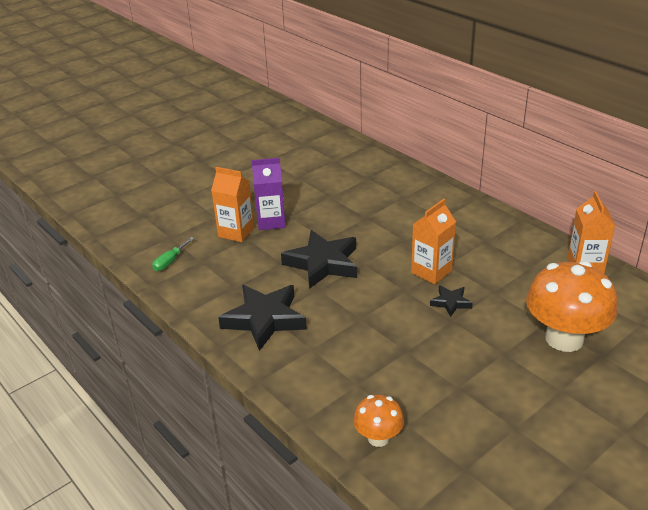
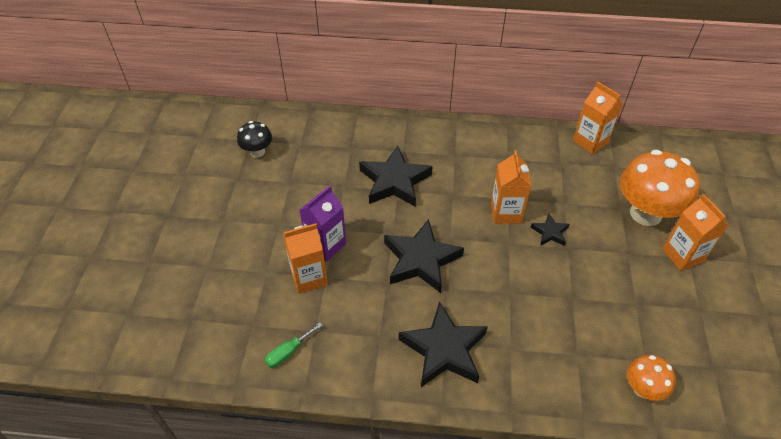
camera: 45 degrees left, 15 degrees up
(170, 262) = (288, 352): green screwdriver -> green screwdriver turned 60 degrees clockwise
(300, 152) = (257, 152): none -> black mushroom
(371, 211) = (394, 181): none -> black star
(557, 385) = (682, 255): none -> orange carton

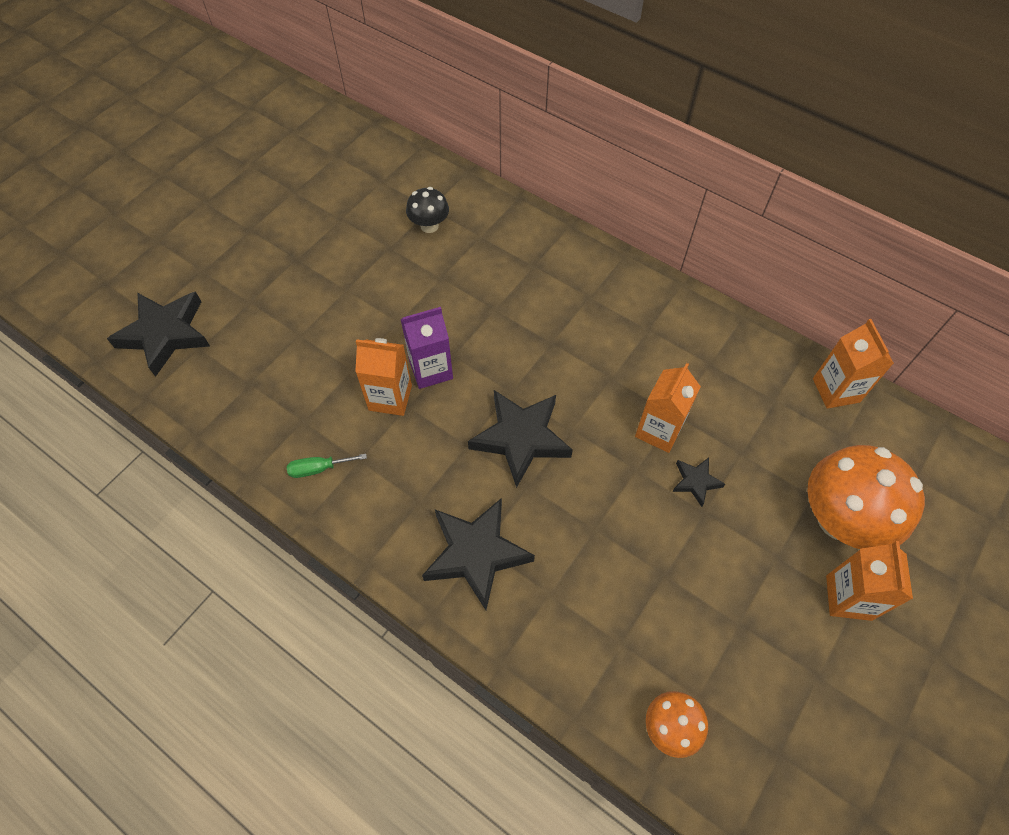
camera: 30 degrees right, 10 degrees up
(394, 181) = (554, 330): black star -> black star (165, 334)

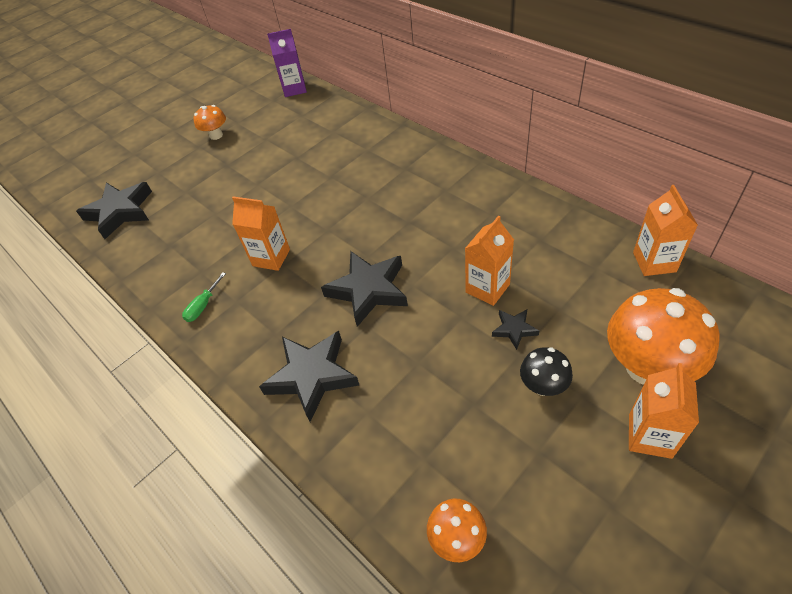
camera: 15 degrees right, 10 degrees down
(269, 212) = (216, 135): none -> orange mushroom
(318, 469) = (203, 306): green screwdriver -> green screwdriver turned 60 degrees counterclockwise
(429, 226) = (330, 143): black mushroom -> black mushroom (543, 386)
(431, 370) = (307, 239): purple carton -> purple carton (294, 89)

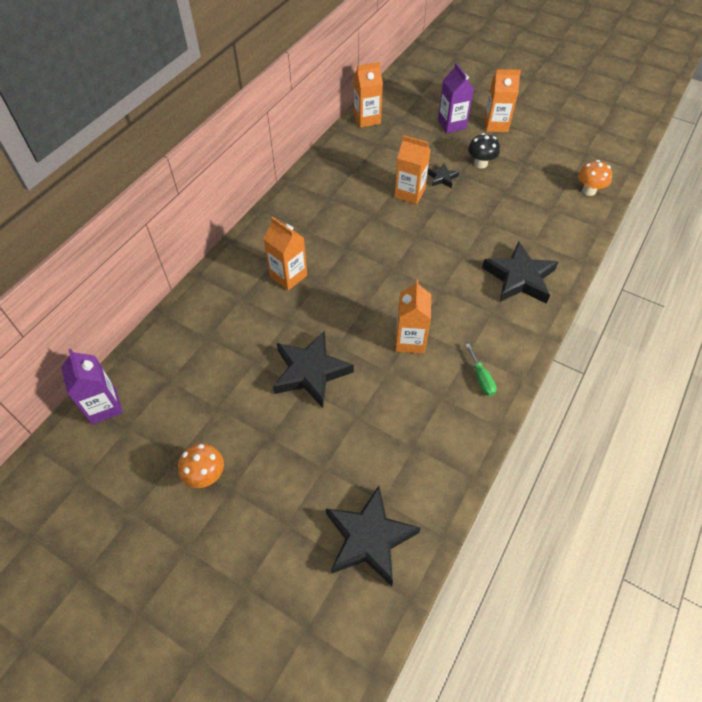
camera: 110 degrees left, 5 degrees up
(203, 306) = (481, 378): green screwdriver -> green screwdriver turned 60 degrees clockwise
(368, 290) = (429, 260): black star -> black star (310, 372)
(383, 178) = (288, 276): none -> orange carton
(647, 367) = (452, 124): orange mushroom -> purple carton

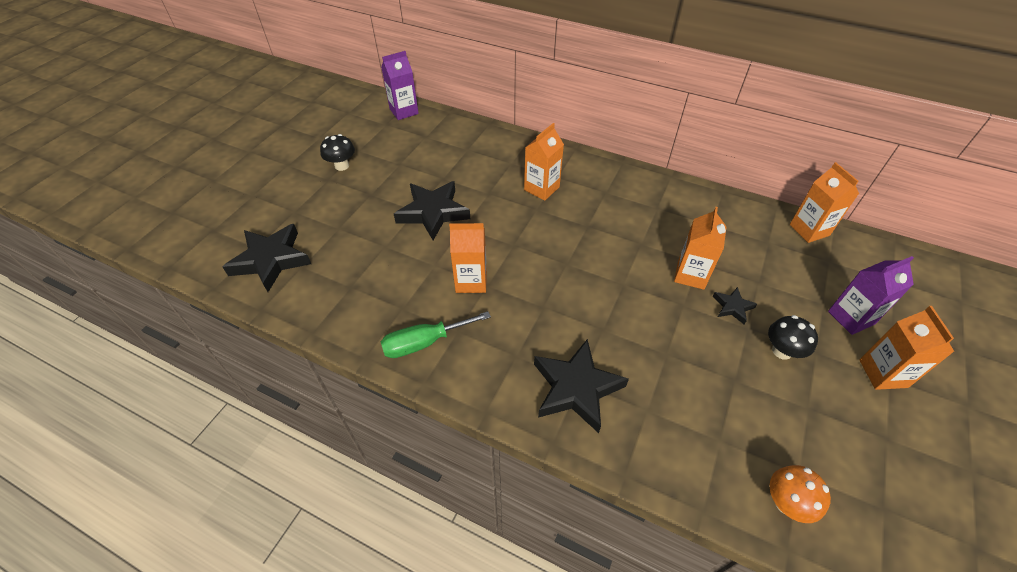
camera: 85 degrees right, 5 degrees down
(205, 475) = (342, 166): orange mushroom -> black mushroom
(481, 378) = (424, 342): green screwdriver -> green screwdriver, size x1.65

